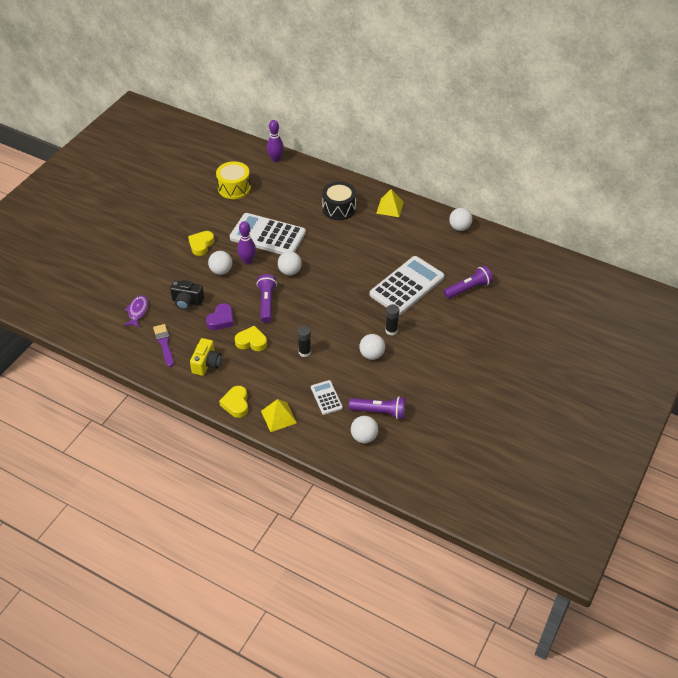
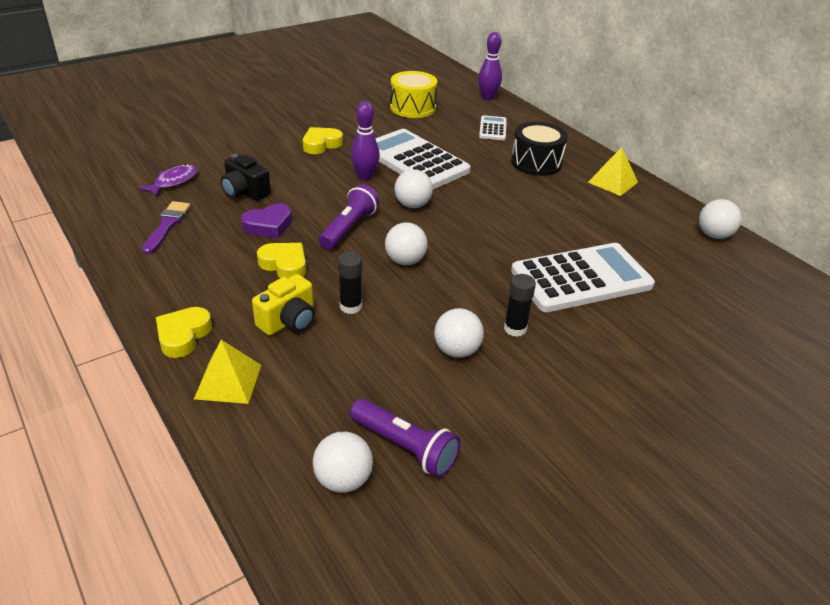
camera: 25 degrees right, 10 degrees down
(206, 364) = (196, 268): yellow camera -> yellow camera (288, 321)
(221, 271) = (320, 176): white ball -> white ball (405, 261)
(326, 398) = (330, 385): white calculator -> white calculator (493, 129)
(468, 288) = (689, 317): purple flashlight -> none

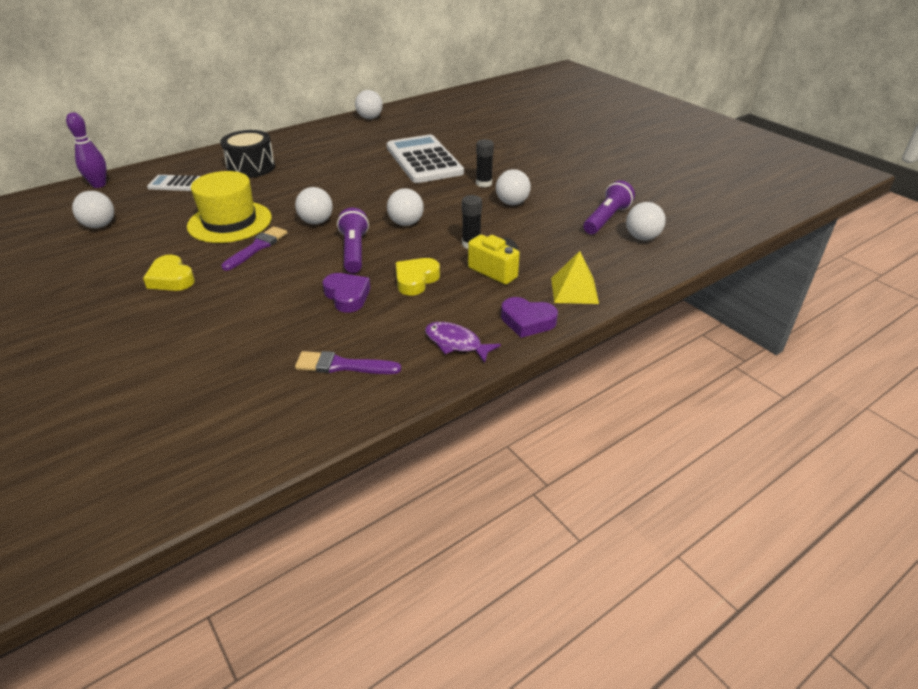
camera: 90 degrees left, 0 degrees up
(174, 182) = (236, 380): purple fish -> purple fish (456, 343)
(183, 335) = (527, 321): yellow heart -> purple heart
(245, 192) = (274, 319): black camera -> none
(349, 228) = (354, 251): purple flashlight -> purple flashlight turned 60 degrees clockwise
(365, 177) = (257, 247): purple bowling pin -> purple brush
(412, 107) = (99, 225): yellow drum -> white ball
(415, 160) = (230, 222): white calculator -> yellow hat
(613, 182) = (292, 141): yellow pyramid -> none

